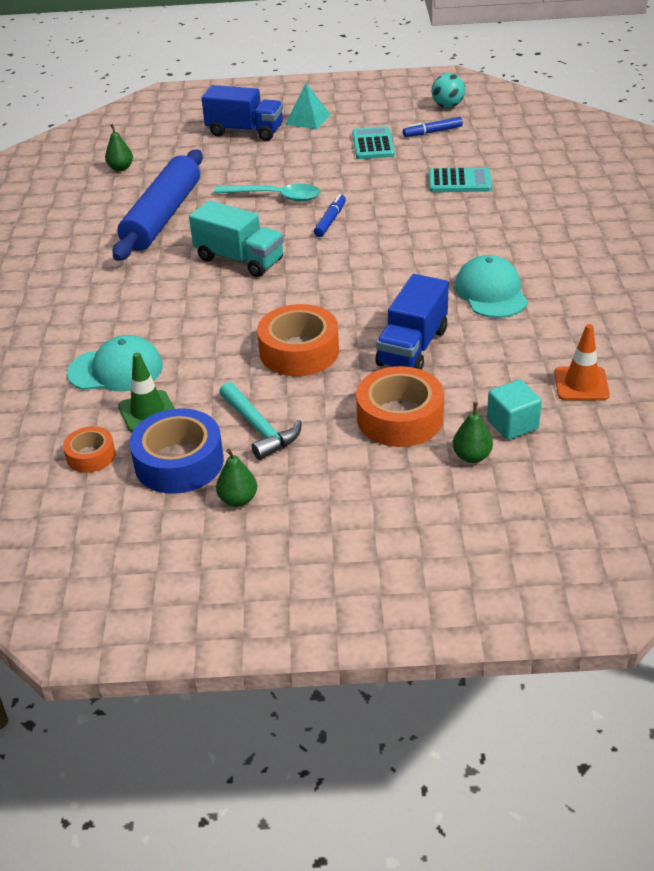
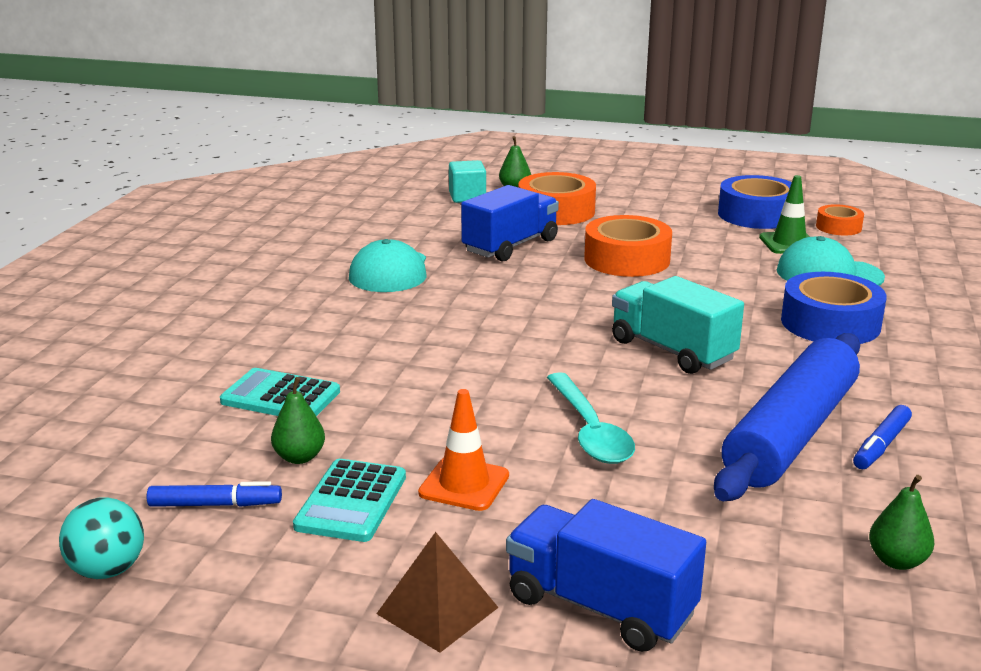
camera: 165 degrees left, 15 degrees down
(125, 308) = (830, 323): none -> blue tape
(238, 499) = (708, 194): green pear -> green pear (299, 457)
(259, 428) = (682, 221): turquoise hammer -> none
(275, 197) = (589, 431): turquoise spoon -> turquoise spoon turned 135 degrees counterclockwise
(308, 119) = (437, 610): turquoise pyramid -> brown pyramid
(330, 220) = (520, 377): blue marker -> blue marker (881, 445)
(581, 384) = (385, 207): orange traffic cone -> orange traffic cone (464, 484)

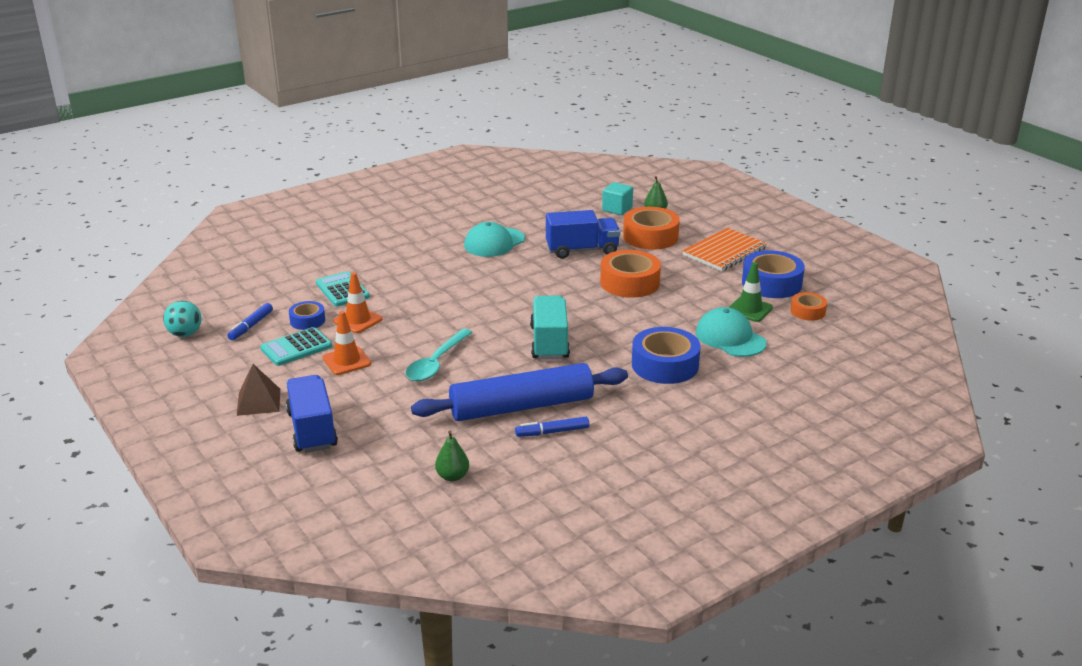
camera: 40 degrees right, 5 degrees up
(215, 505) = (251, 326): blue marker -> blue marker turned 75 degrees clockwise
(299, 457) = (307, 320): green pear -> blue tape
(378, 425) = (358, 320): none -> orange traffic cone
(656, 202) = (724, 252): none -> orange notebook

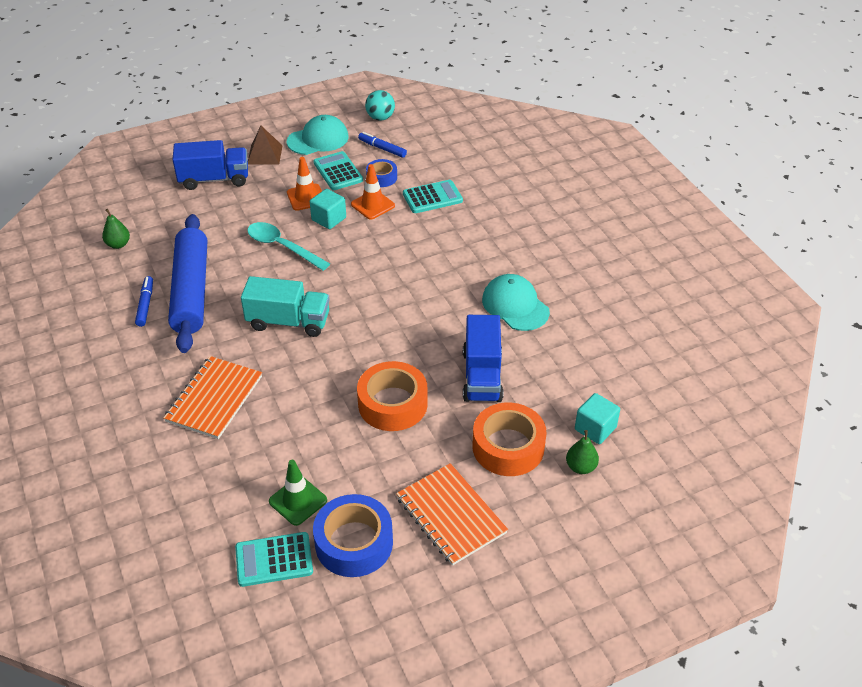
camera: 100 degrees right, 15 degrees up
(384, 342) = (329, 219): none -> turquoise cube
(665, 365) = (214, 399): blue tape -> orange notebook
(730, 338) = (244, 466): turquoise cap -> turquoise cap (318, 139)
(807, 311) = (274, 560): orange tape -> turquoise calculator

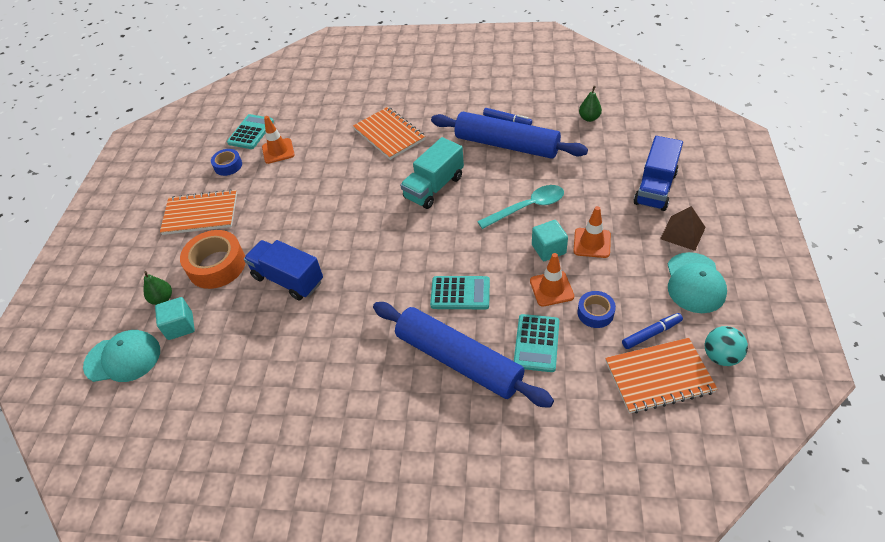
camera: 125 degrees right, 5 degrees up
(298, 501) = (278, 151): green traffic cone -> orange traffic cone
(338, 172) = (624, 280): turquoise calculator -> turquoise calculator (460, 293)
(354, 543) = (228, 166): blue tape -> blue tape, size x0.55
(392, 404) = (309, 218): orange tape -> none
(417, 138) = (658, 376): none -> orange notebook
(479, 231) = (458, 360): none -> blue rolling pin
(515, 305) = (340, 339): turquoise cap -> turquoise cap (123, 358)

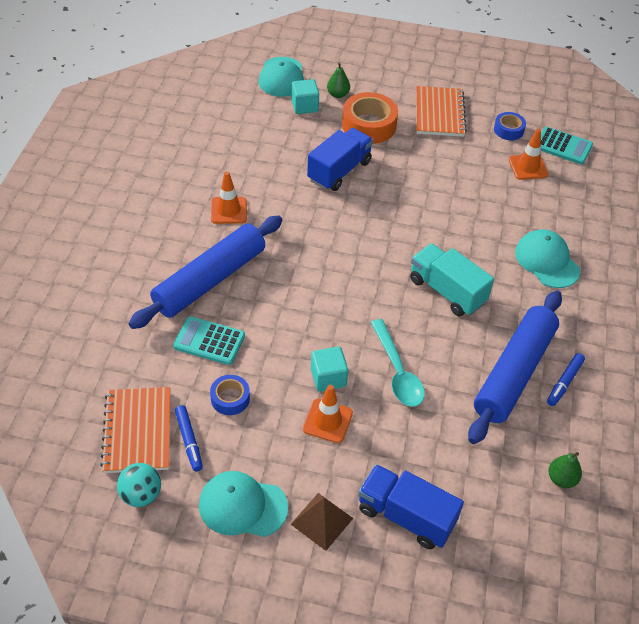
camera: 90 degrees right, 0 degrees up
(389, 134) = (547, 261): orange notebook -> turquoise cap
(460, 293) = (287, 292): turquoise calculator -> none
(551, 289) = (272, 368): orange traffic cone -> orange traffic cone (228, 210)

